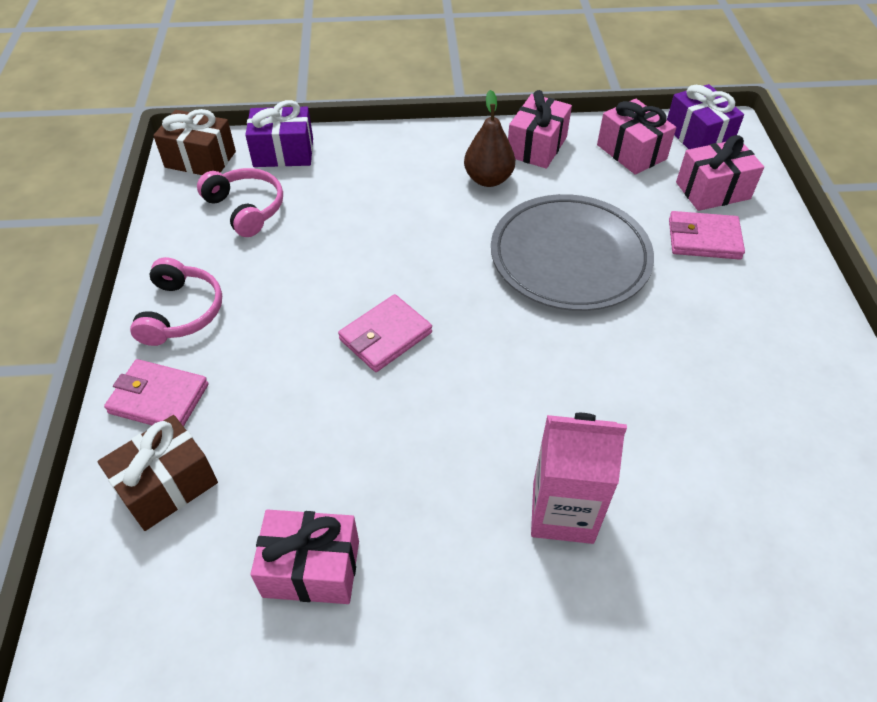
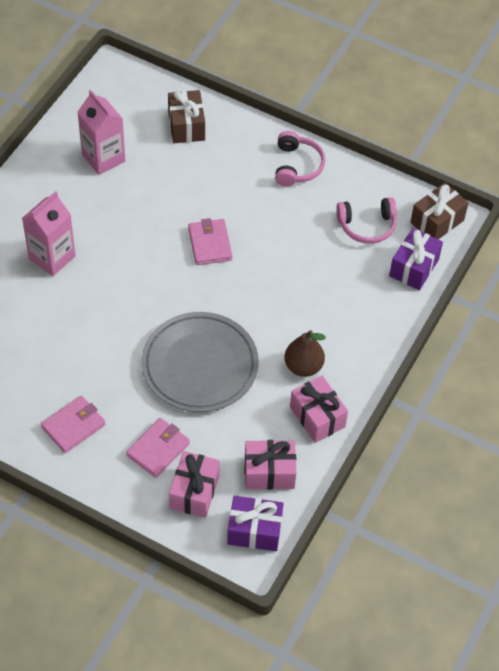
camera: 120 degrees right, 5 degrees up
(159, 399) = (241, 138): pink wallet -> pink wallet (73, 426)
(181, 312) = (297, 166): pink headphones -> pink headphones turned 120 degrees counterclockwise
(311, 568) = (103, 158): pink gift -> pink carton

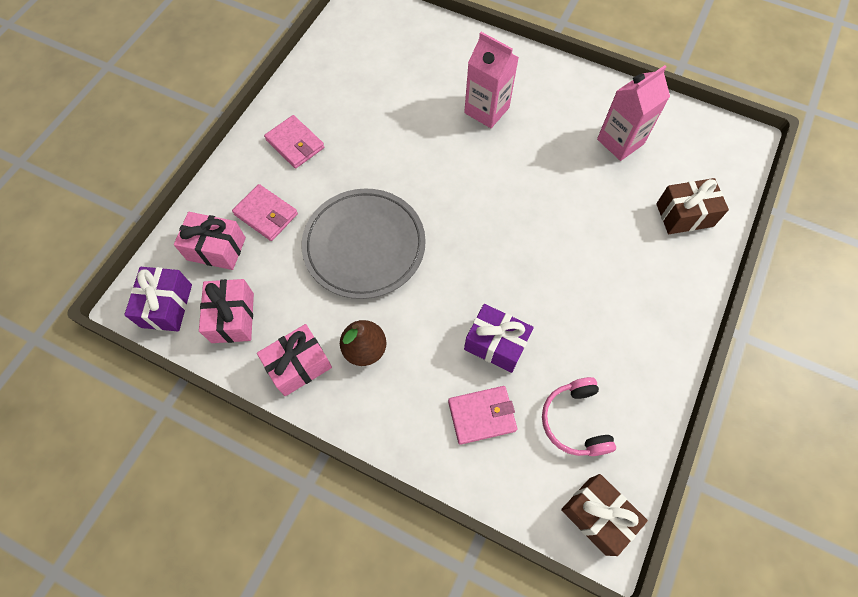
camera: 90 degrees right, 10 degrees up
(210, 244) = (522, 247): pink wallet -> pink wallet (481, 415)
(297, 166) = (653, 335): pink headphones -> none
(414, 267) = (517, 482): purple gift -> purple gift (496, 344)

